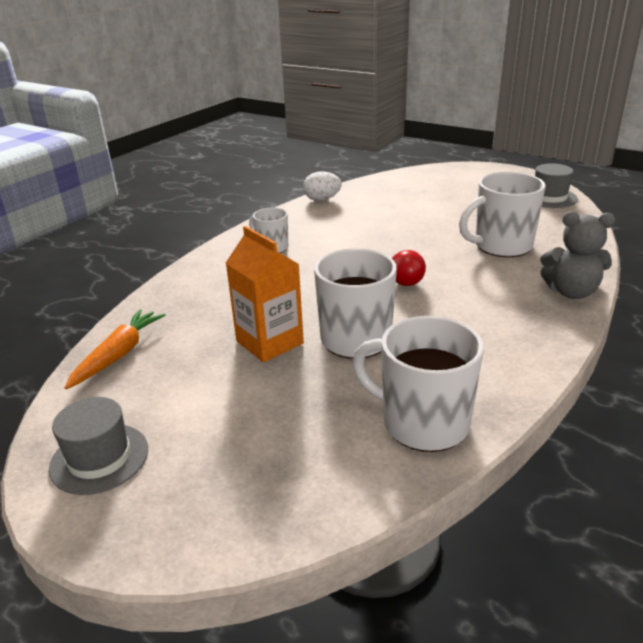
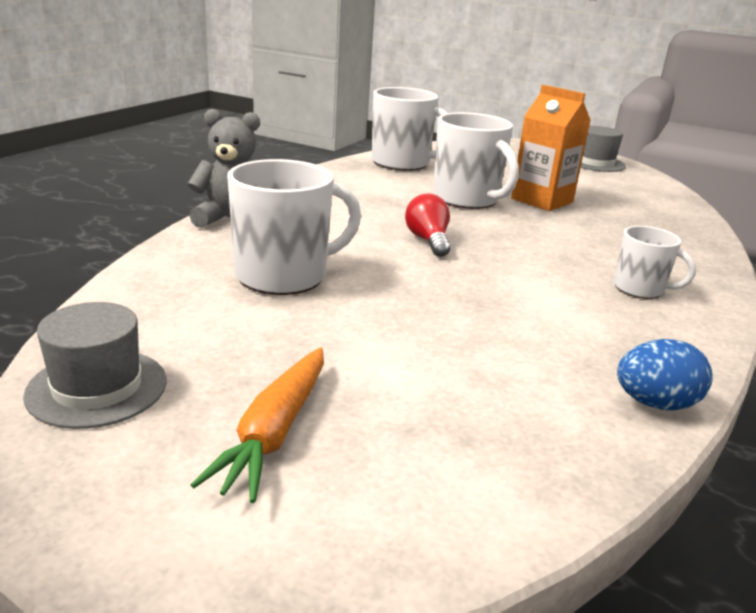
camera: 170 degrees right, 5 degrees down
(118, 355) = (663, 200): orange carrot -> orange carrot (274, 432)
(322, 199) = (655, 403): white egg -> blue egg

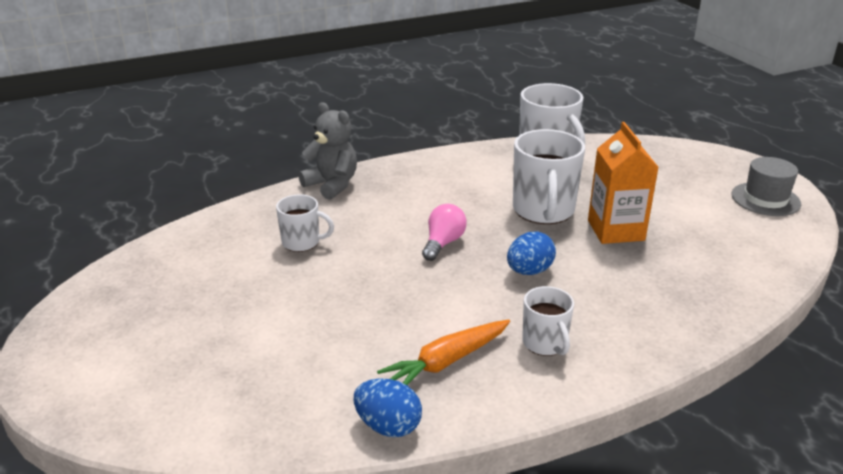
camera: 40 degrees right, 5 degrees up
(97, 387) = (121, 283): grey hat -> none
(274, 432) = (161, 343): orange carrot -> orange carrot (446, 362)
(284, 276) = (302, 242): white mug -> white mug, size x0.57
(428, 241) = (443, 243): red light bulb -> pink light bulb
(534, 243) = (529, 271): none -> blue egg

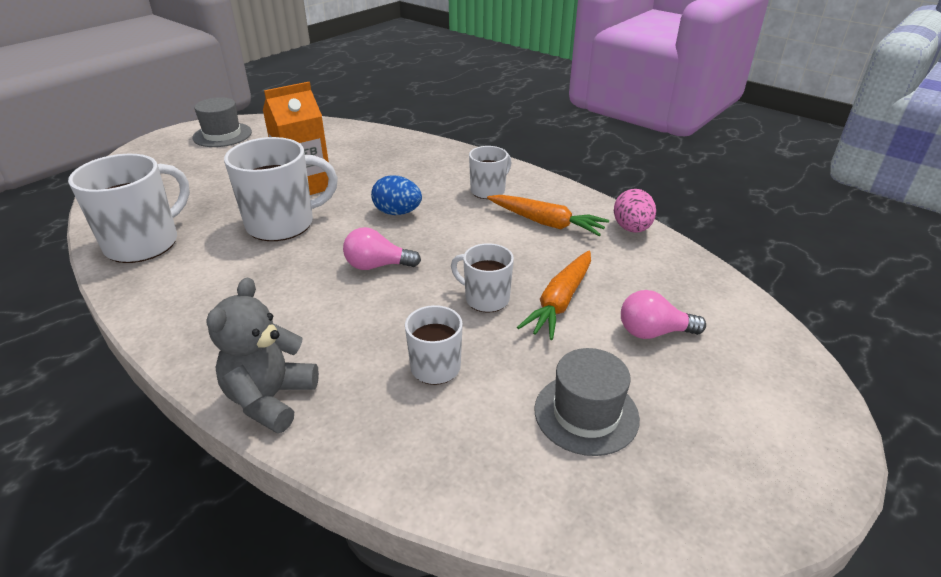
camera: 115 degrees left, 5 degrees up
(197, 288) = (586, 413): none -> grey hat
(229, 357) = (653, 332): none -> pink light bulb
(314, 321) = (560, 302): none -> orange carrot
(353, 283) = (485, 299): none -> white mug
(388, 426) = (631, 229): blue egg -> pink egg

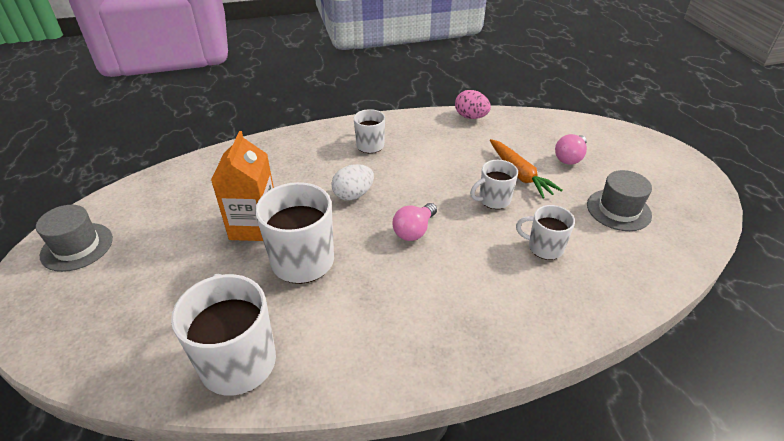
camera: 55 degrees left, 5 degrees up
(270, 399) = (528, 336): grey teddy bear -> none
(397, 212) = (353, 195): blue egg -> white egg
(546, 223) = (434, 141): orange carrot -> none

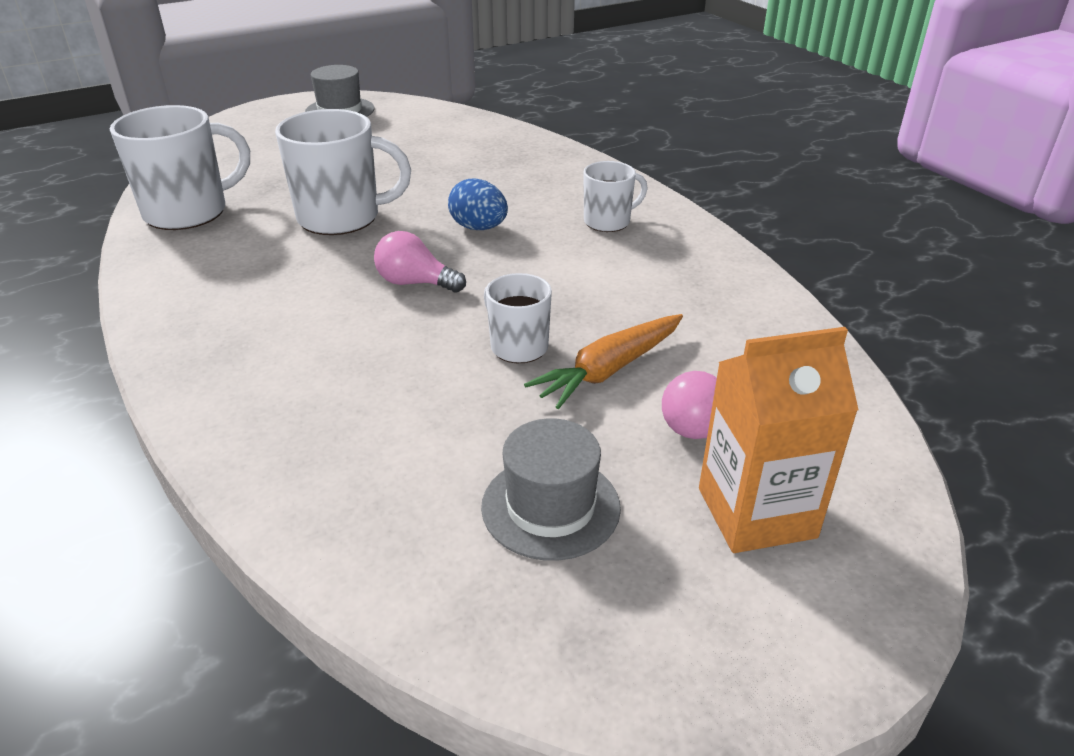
camera: 75 degrees right, 5 degrees down
(254, 226) = (393, 180): orange carton -> orange carton (756, 513)
(353, 195) = (479, 228): white egg -> blue egg
(471, 117) = (769, 301): pink egg -> none
(544, 247) = (406, 408): white mug -> none

